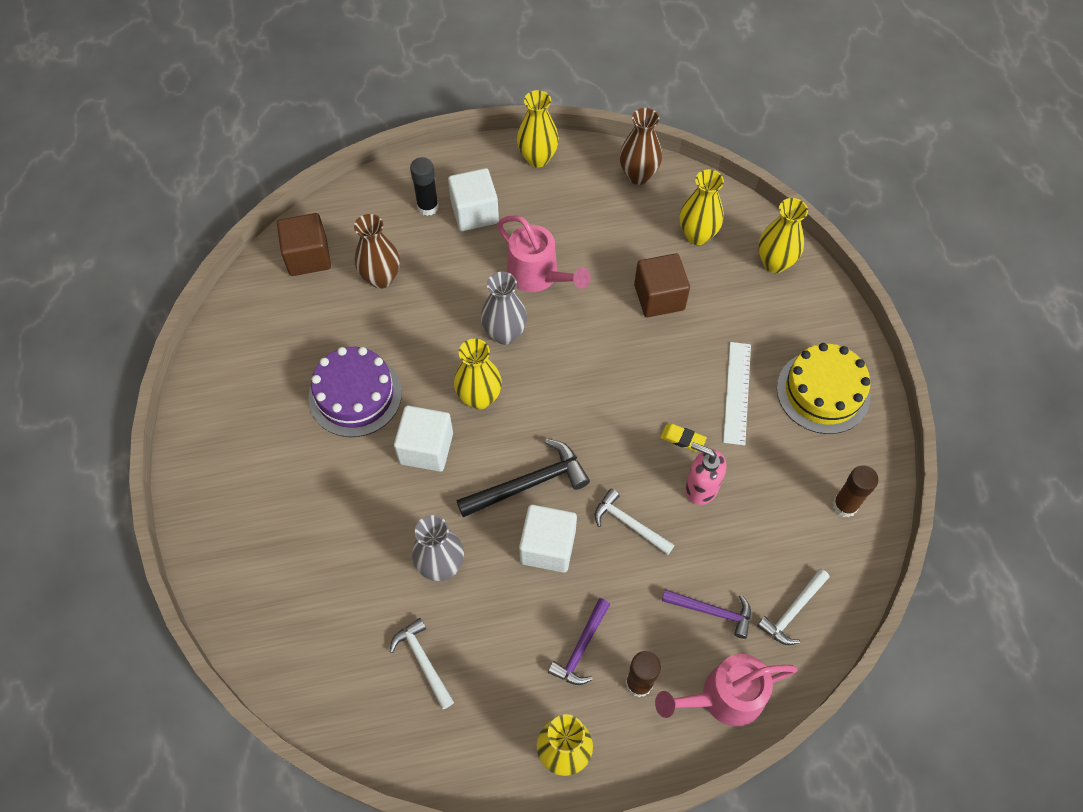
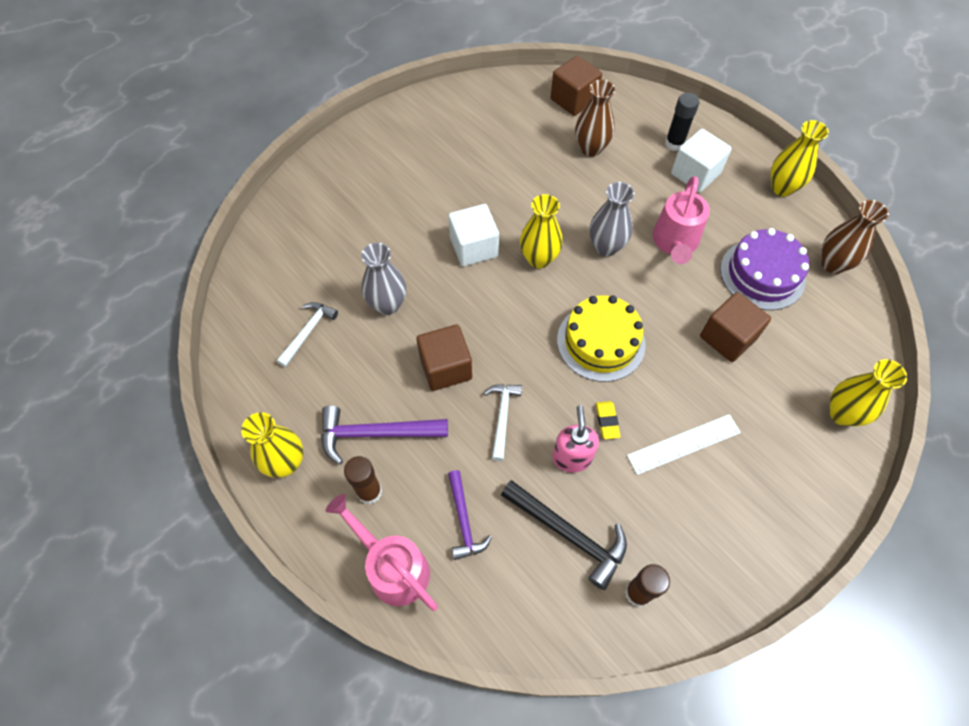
camera: 60 degrees right, 0 degrees up
(355, 395) = (486, 183): purple cake -> purple cake (762, 274)
(529, 484) = (490, 328): black hammer -> black hammer (569, 534)
(548, 547) = (445, 368): white cube -> brown cube
(581, 648) = (376, 433): purple hammer -> purple hammer, size x1.54
(697, 235) = (814, 337): yellow vase -> none
(792, 611) = (504, 591): white hammer -> none
(823, 392) = (741, 519): yellow cake -> yellow cake (601, 342)

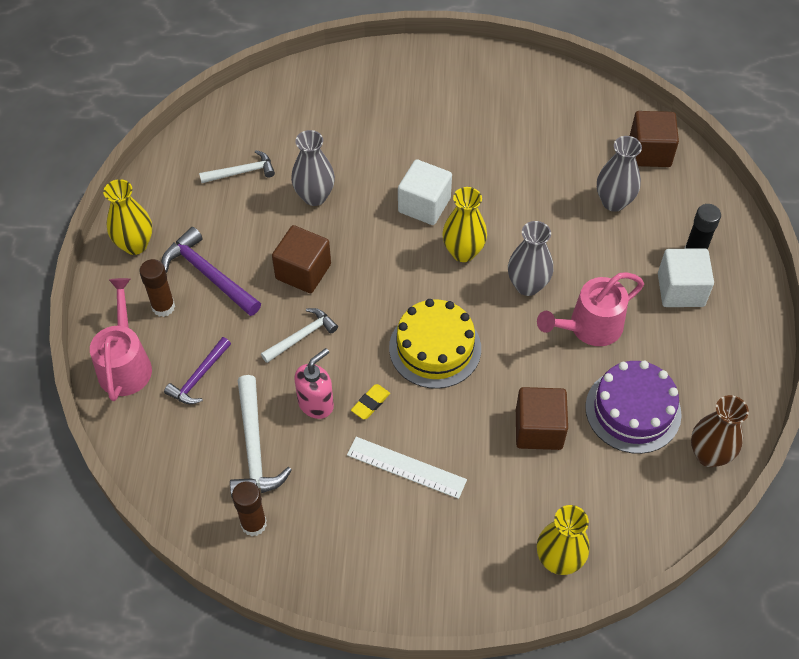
camera: 45 degrees right, 5 degrees down
(569, 534) = (254, 447): black hammer -> white hammer
(591, 148) = (613, 202): brown vase -> grey vase
(782, 188) = (747, 362): yellow vase -> none

